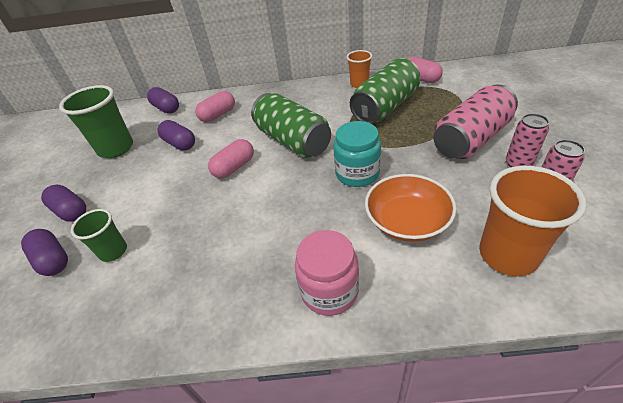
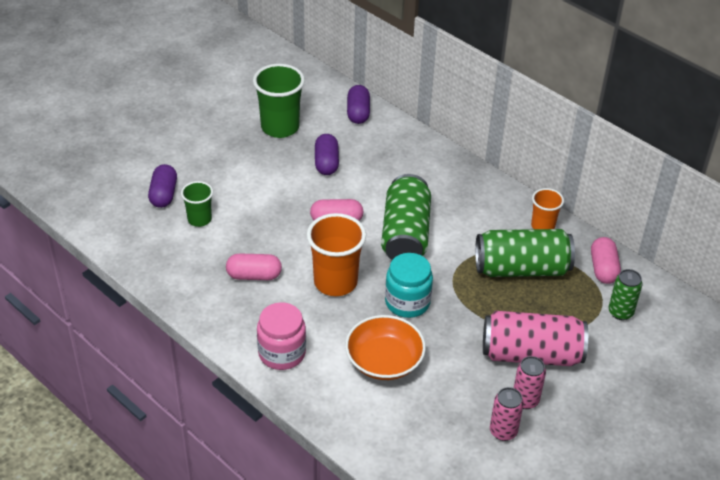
camera: 40 degrees right, 0 degrees up
(71, 211) = (202, 163): purple capsule -> none
(218, 115) = (387, 157): pink capsule -> pink capsule (254, 275)
(465, 88) = (620, 312): none -> green can
(507, 255) = (405, 432): orange cup -> orange cup (335, 282)

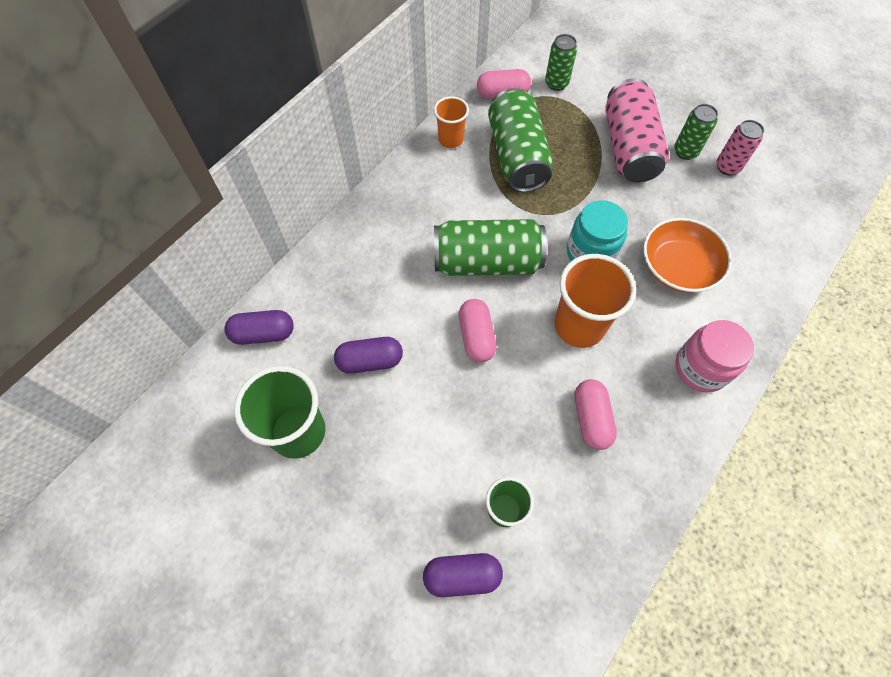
camera: 95 degrees left, 20 degrees up
(525, 400) = (685, 151): pink can -> green can

